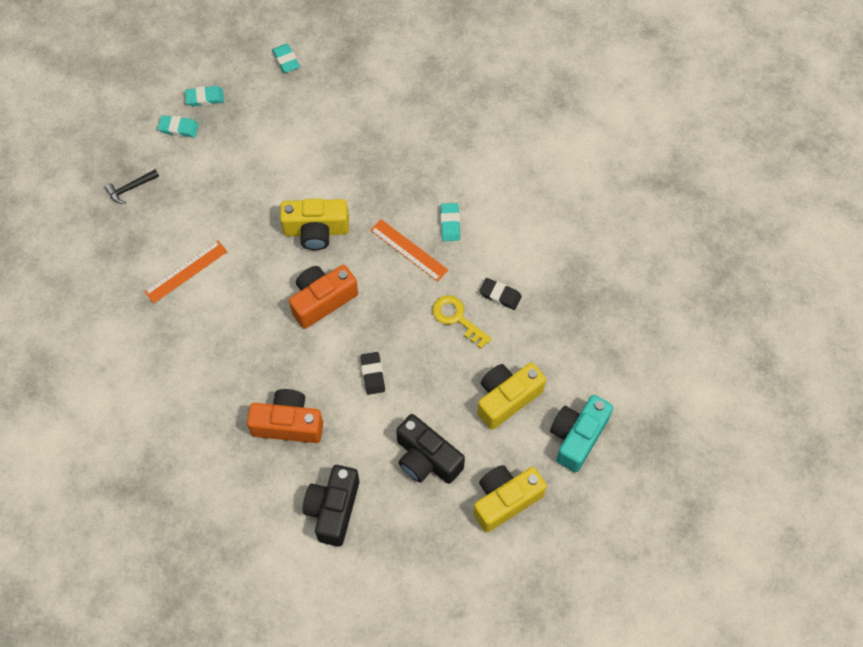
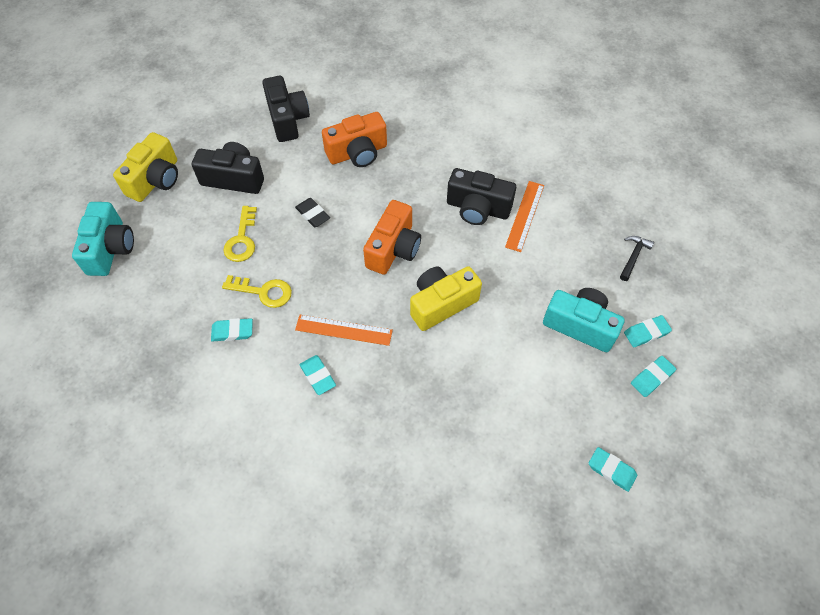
camera: 150 degrees right, 5 degrees down
(221, 300) = (477, 208): none -> black camera
(222, 158) = (580, 325): none -> turquoise camera
(451, 382) = (242, 239): none -> yellow key
(500, 295) = (232, 331): black eraser -> turquoise eraser
(506, 398) = (186, 249): yellow camera -> none

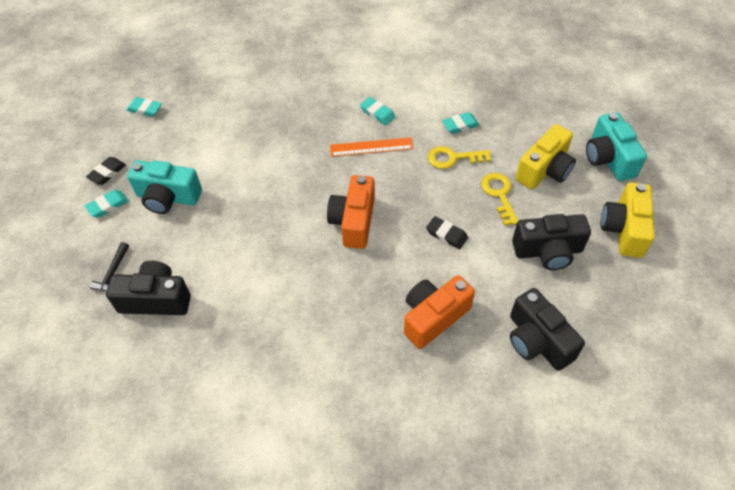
camera: 165 degrees right, 5 degrees down
(441, 304) = (294, 185): yellow camera -> yellow camera (544, 170)
(477, 208) = (280, 284): black camera -> black camera (156, 299)
(525, 215) = (228, 289): orange ruler -> none
(652, 377) = (107, 173): turquoise eraser -> black eraser

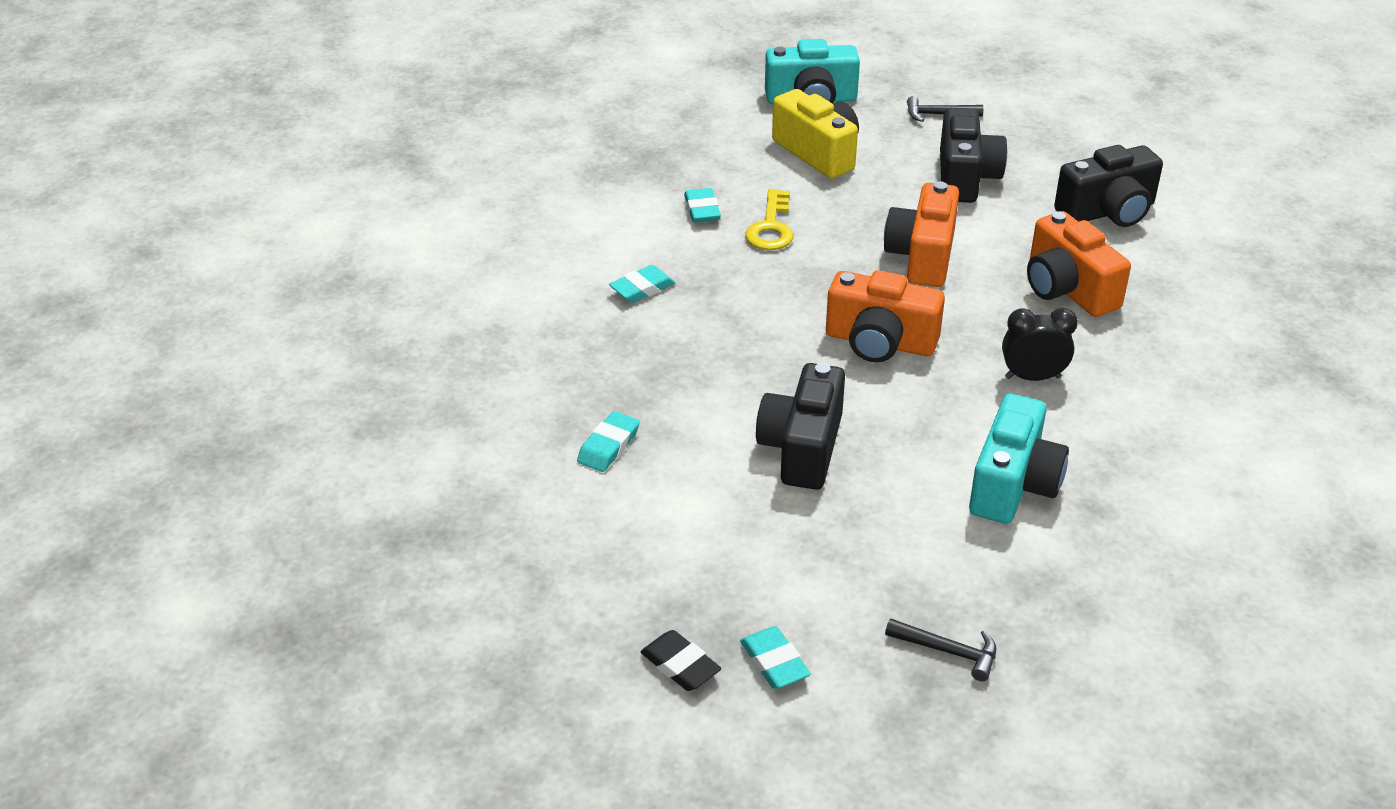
camera: 80 degrees left, 15 degrees down
(145, 109) = (504, 602): turquoise eraser -> turquoise eraser (608, 446)
(156, 299) = (1014, 589): black camera -> black camera (802, 448)
(168, 197) = (774, 568): turquoise camera -> turquoise camera (1013, 484)
(335, 300) = (1032, 377): none -> black clock
(371, 147) = (721, 305): orange ruler -> none
(446, 235) = (922, 256): black eraser -> orange camera
(499, 195) = (856, 198): yellow key -> none
(624, 229) = (938, 115): yellow camera -> black hammer

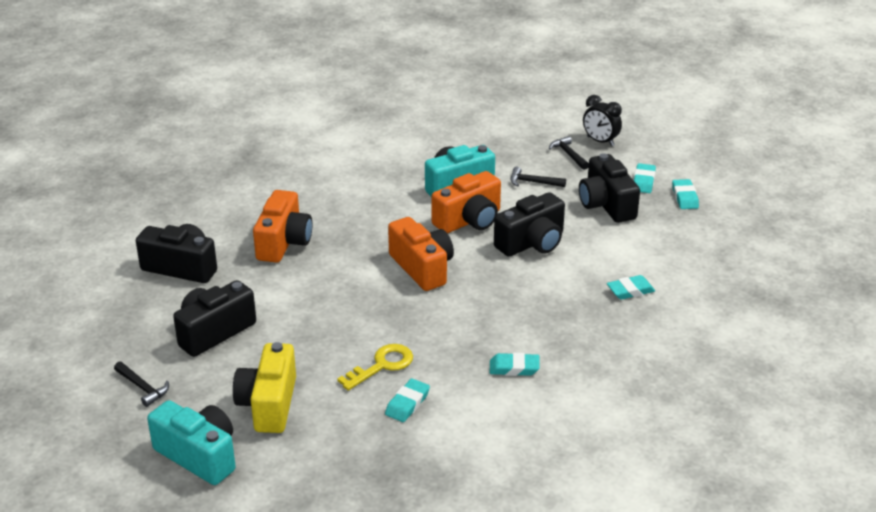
camera: 140 degrees left, 5 degrees down
(680, 665) = (684, 197): black eraser -> turquoise eraser
(779, 575) = (606, 205): none -> black camera
(922, 256) = (325, 299): orange camera -> orange camera (469, 220)
(926, 555) = (533, 182): none -> black hammer
(1032, 377) = (376, 216): black clock -> black clock (600, 141)

